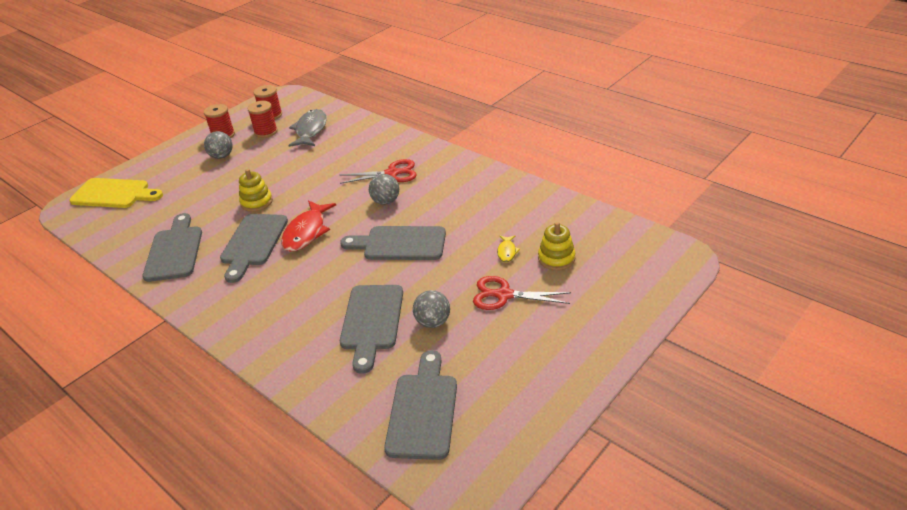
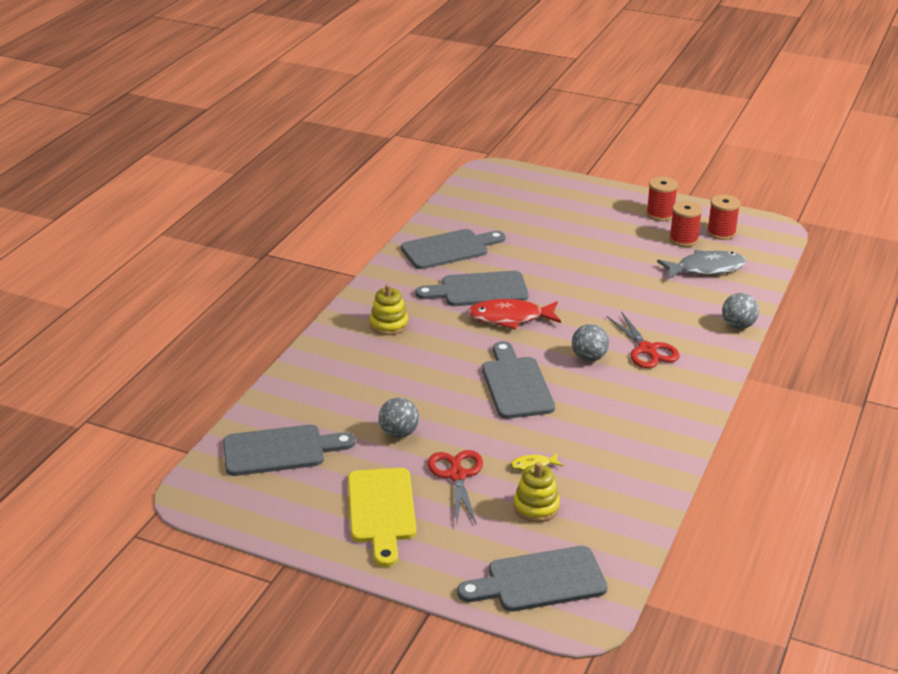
camera: 70 degrees right, 5 degrees down
(114, 194) = (521, 186): yellow cutting board -> yellow cutting board (381, 510)
(222, 156) = (619, 226): grey ball -> grey ball (738, 325)
(256, 202) = (546, 272): yellow stacking toy -> yellow stacking toy (389, 324)
(372, 321) = (388, 393): grey cutting board -> grey cutting board (539, 581)

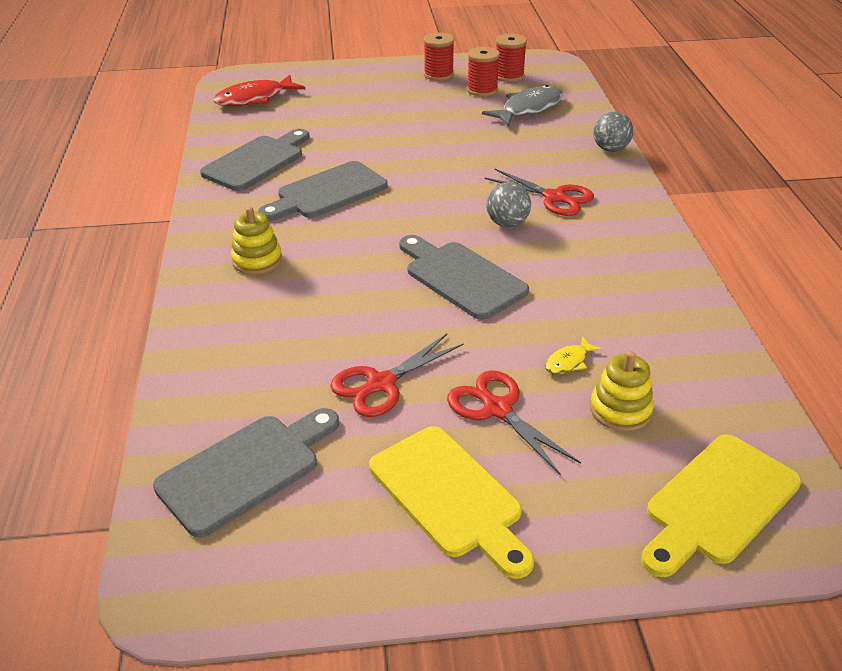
camera: 30 degrees left, 5 degrees up
(399, 433) = (381, 384): grey ball -> red scissors
(510, 318) = (387, 210): red fish -> red fish (254, 99)
(539, 581) = (718, 503): grey cutting board -> yellow cutting board

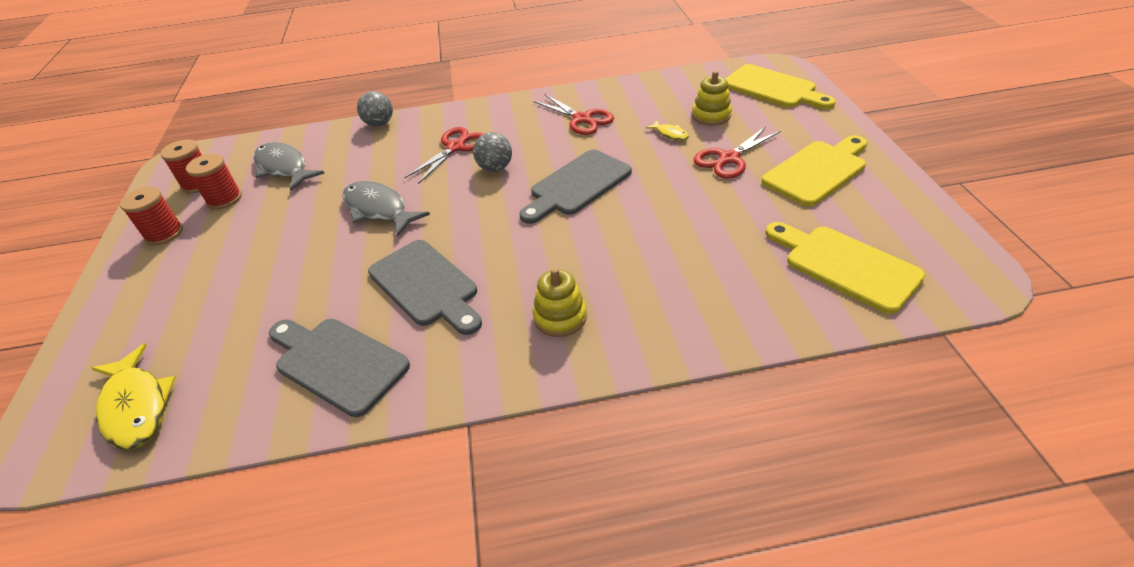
camera: 90 degrees left, 5 degrees up
(245, 470) = (845, 265): grey cutting board -> yellow cutting board
(254, 99) = (136, 406): red fish -> yellow fish
(381, 384) = (722, 211): red scissors -> red scissors (582, 119)
(447, 162) = (378, 209): none -> grey fish

